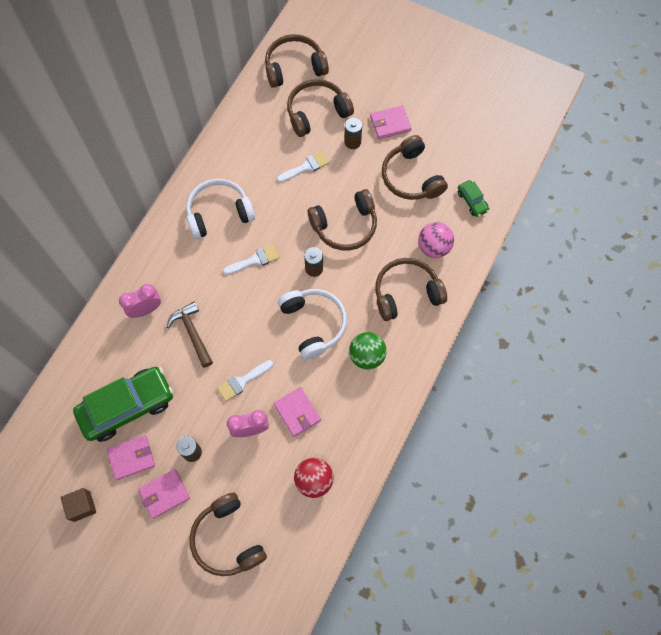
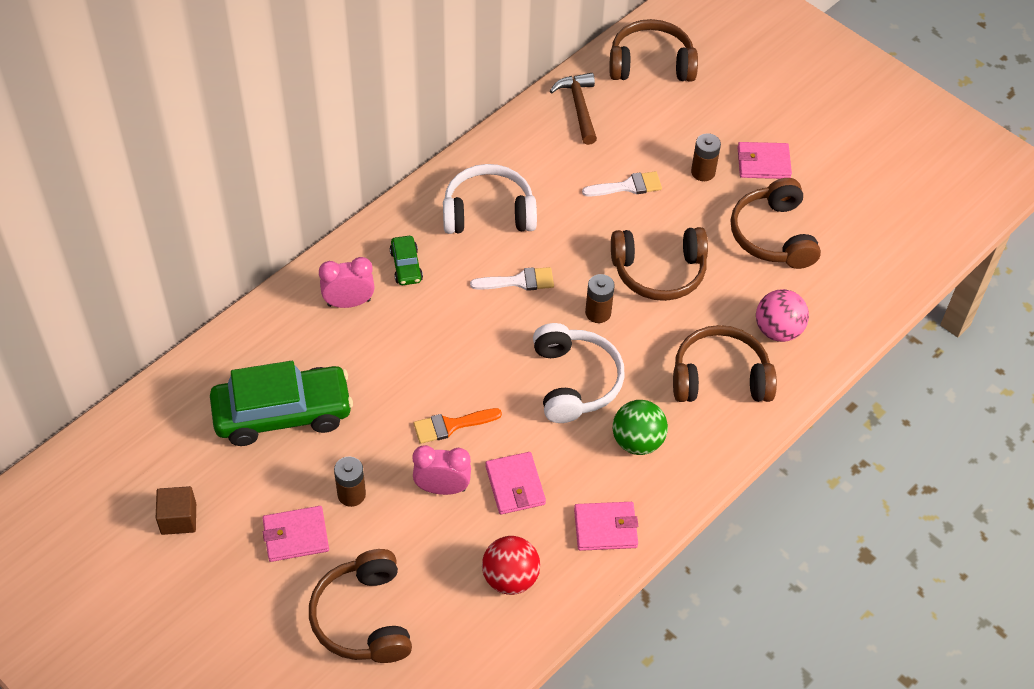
camera: 15 degrees right, 15 degrees down
(131, 458) = (266, 478): pink wallet -> pink wallet (605, 528)
(192, 333) = (402, 347): brown hammer -> brown hammer (579, 107)
(242, 381) = (451, 425): white brush -> orange brush
(317, 112) = (664, 125): brown headphones -> none
(472, 201) = (852, 287): green car -> green car (406, 266)

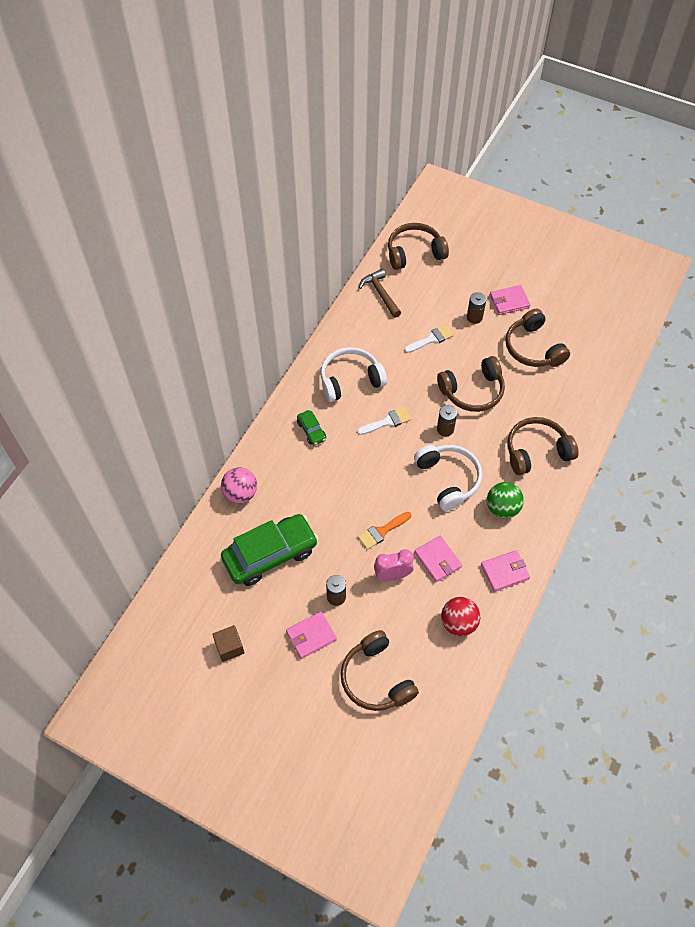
camera: 15 degrees left, 5 degrees up
(349, 302) = (284, 466): pink clock -> none
(778, 330) = (560, 410): pink ball -> pink ball (240, 493)

